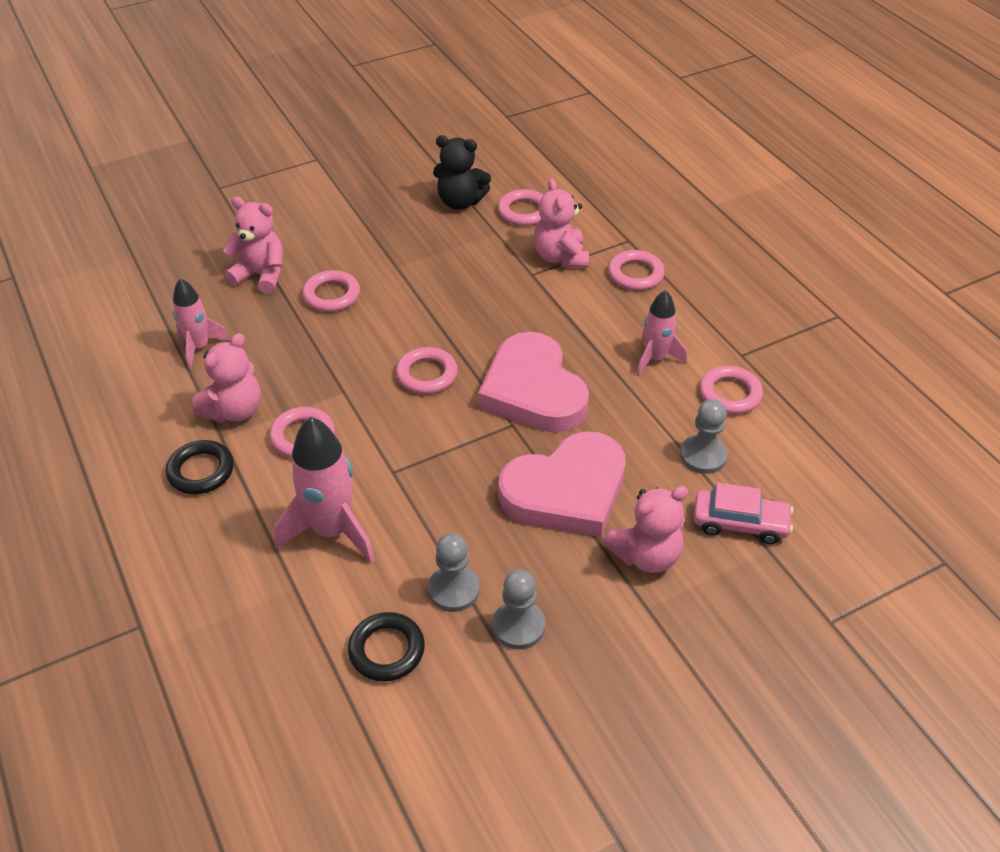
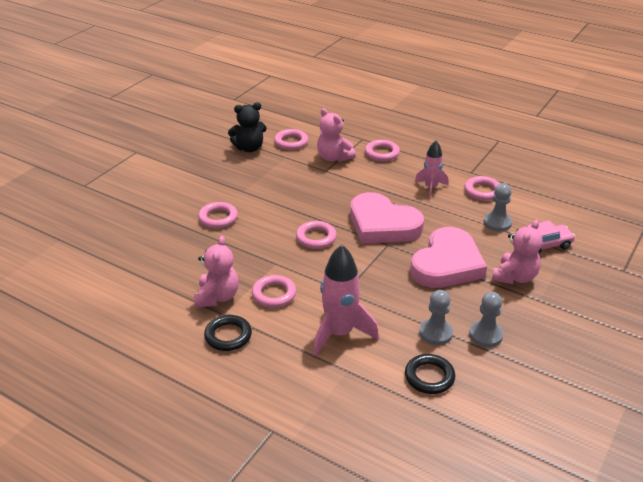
camera: 30 degrees left, 10 degrees down
(199, 347) = (159, 273): pink rocket -> none
(261, 275) = (161, 222): pink teddy bear -> none

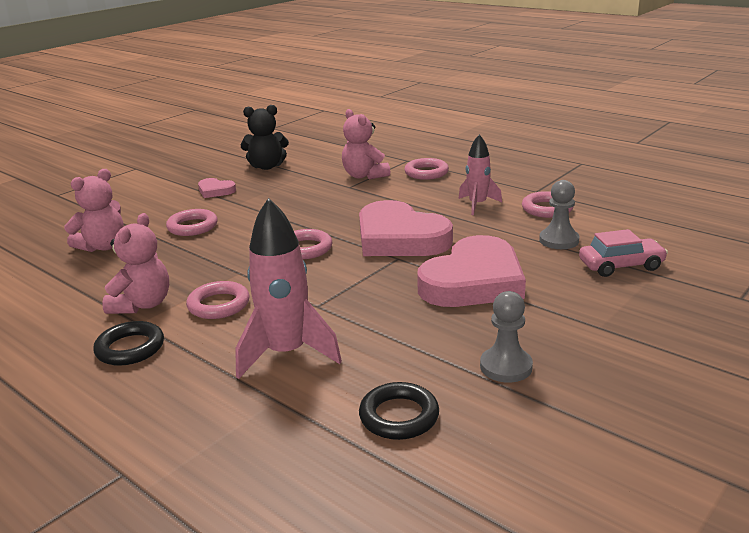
camera: 10 degrees right, 10 degrees down
(218, 177) = (215, 191): none -> pink heart
(291, 142) = (319, 162): pink ring -> none
(436, 333) = (429, 360): grey pawn -> none
(515, 277) = (569, 299): pink teddy bear -> pink teddy bear (103, 246)

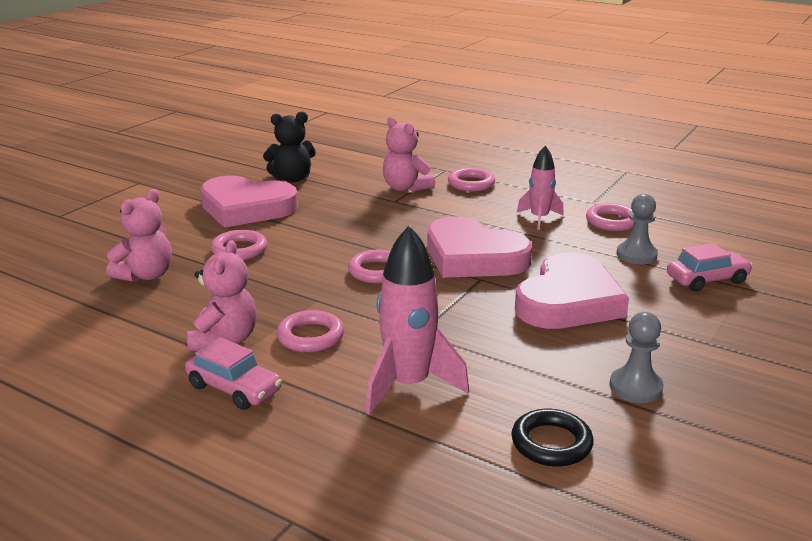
camera: 10 degrees left, 0 degrees up
(130, 348) = (234, 388): black ring -> pink car
(215, 191) = (246, 208): pink heart -> pink heart, size x2.23

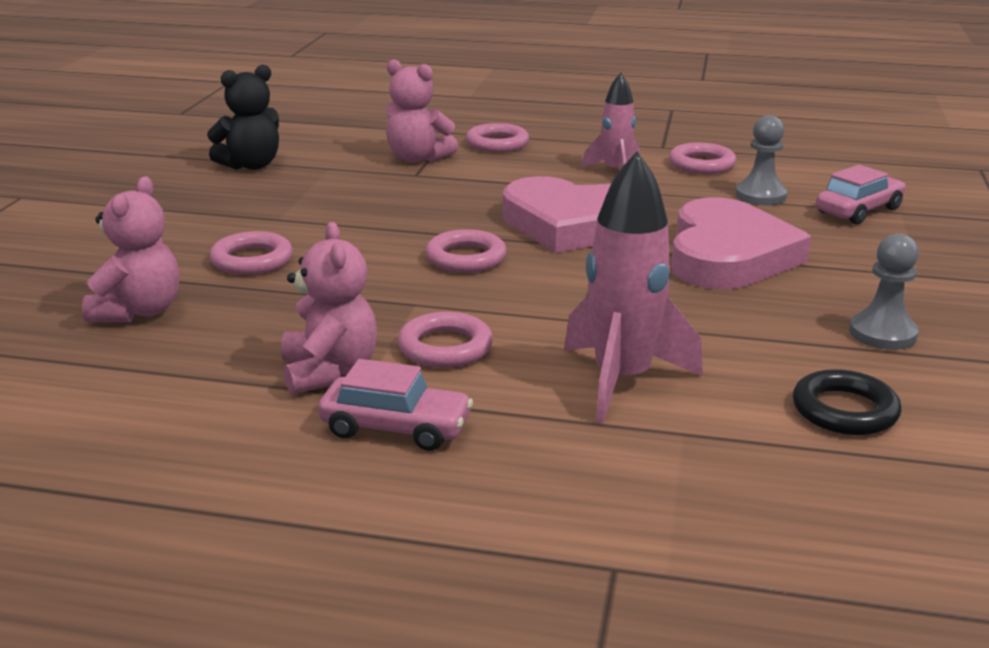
camera: 20 degrees left, 0 degrees up
(246, 208) = (216, 208): pink heart -> none

